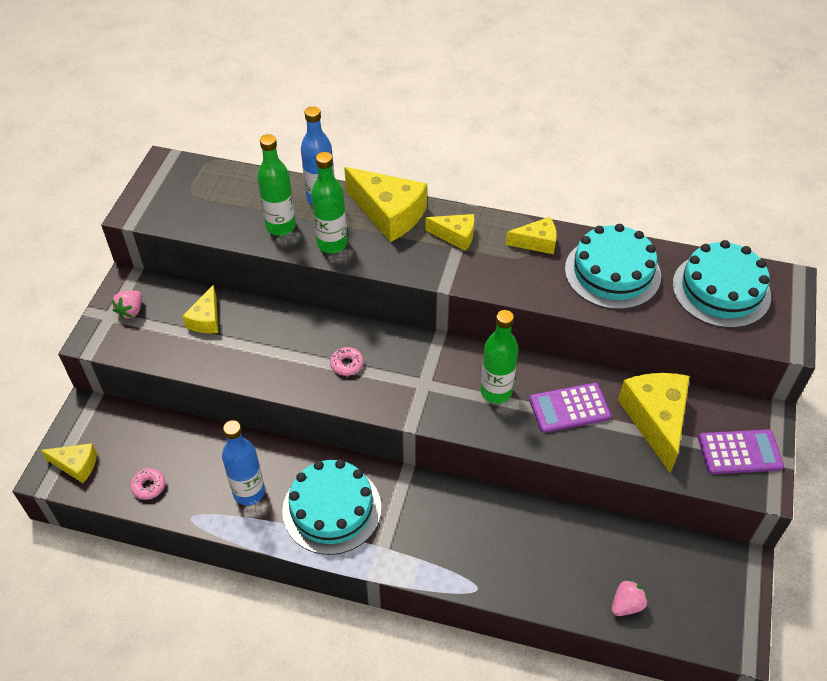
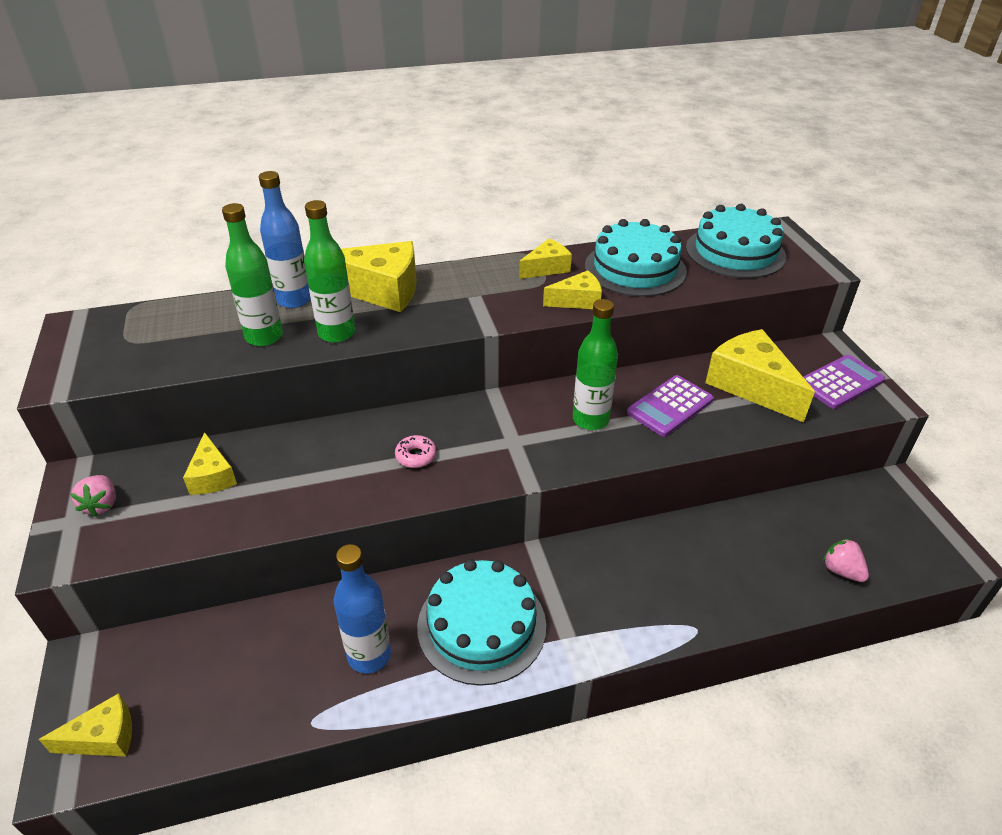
camera: 30 degrees left, 10 degrees down
(149, 486) = (229, 713): pink donut -> none
(455, 236) = (464, 287): yellow cheese -> yellow cheese (577, 301)
(626, 605) = (841, 571): pink strawberry -> pink strawberry turned 60 degrees counterclockwise

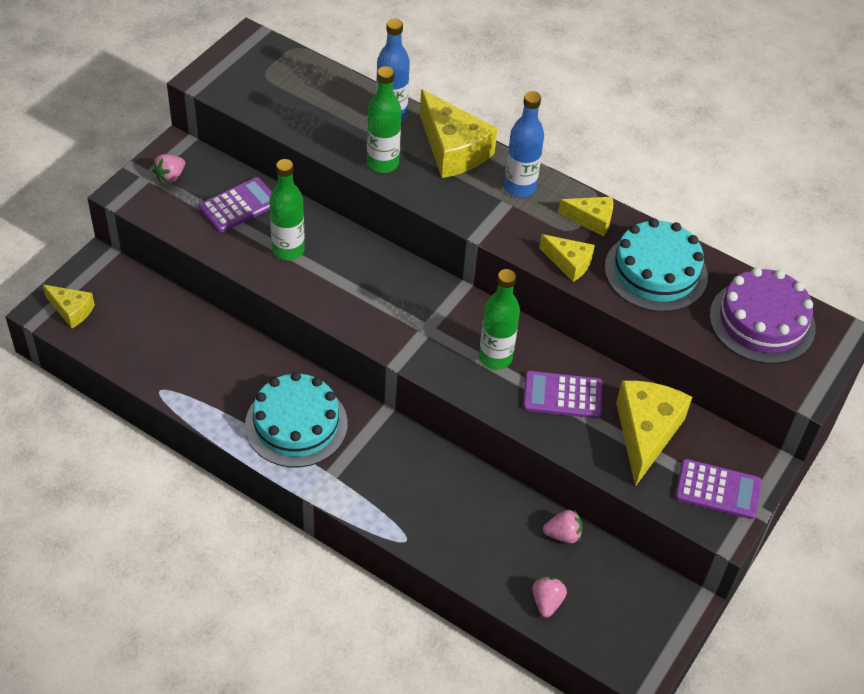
camera: 45 degrees right, 10 degrees up
(212, 476) = (239, 205): yellow cheese -> purple calculator
(264, 337) = (339, 132): green bottle -> green bottle (288, 250)
(369, 655) = (223, 384): blue bottle -> blue bottle (519, 187)
(416, 456) = (358, 288): pink donut -> none
(735, 252) = (762, 321): turquoise cake -> purple cake
(773, 514) = (563, 535): none -> pink strawberry

